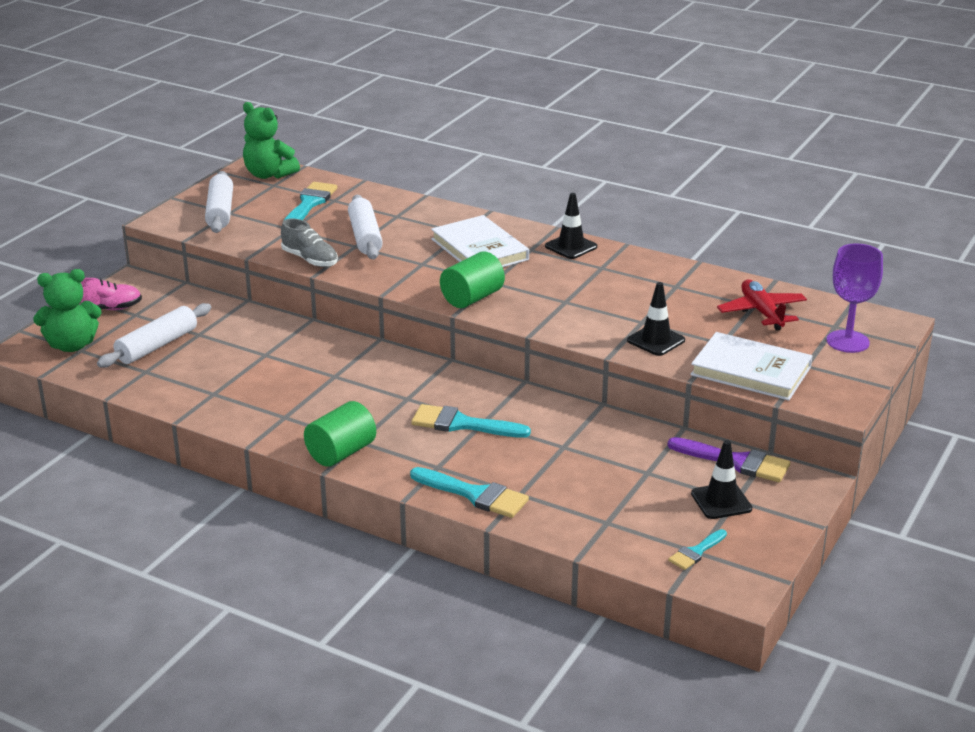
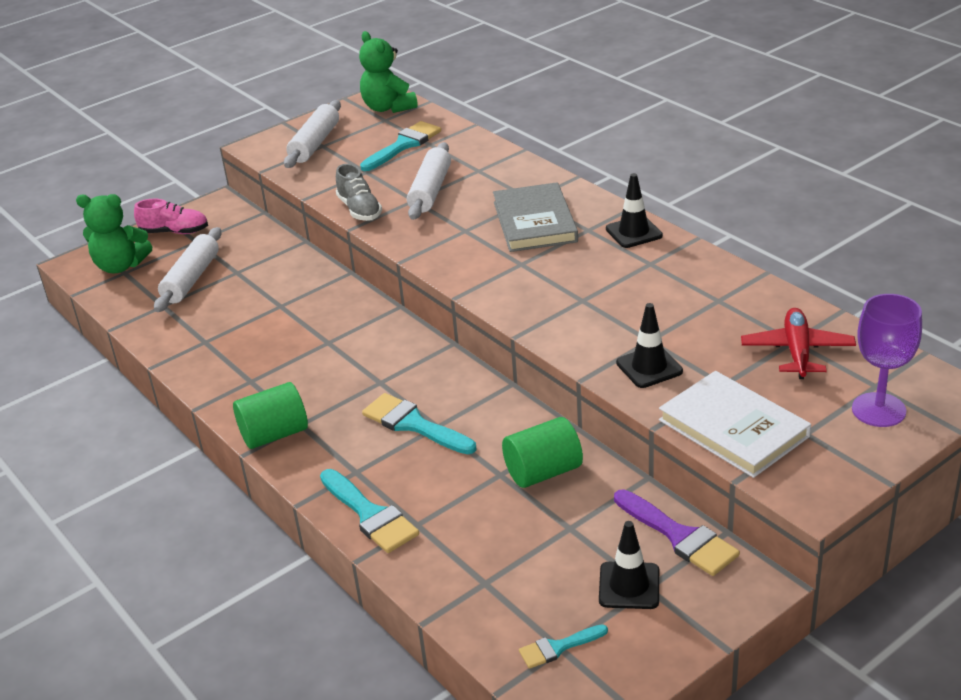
camera: 25 degrees right, 5 degrees up
(157, 346) = (191, 279): white rolling pin -> white rolling pin turned 45 degrees counterclockwise
(472, 298) = (487, 280): green cylinder -> green cylinder (543, 472)
(479, 249) = (535, 222): white book -> grey book

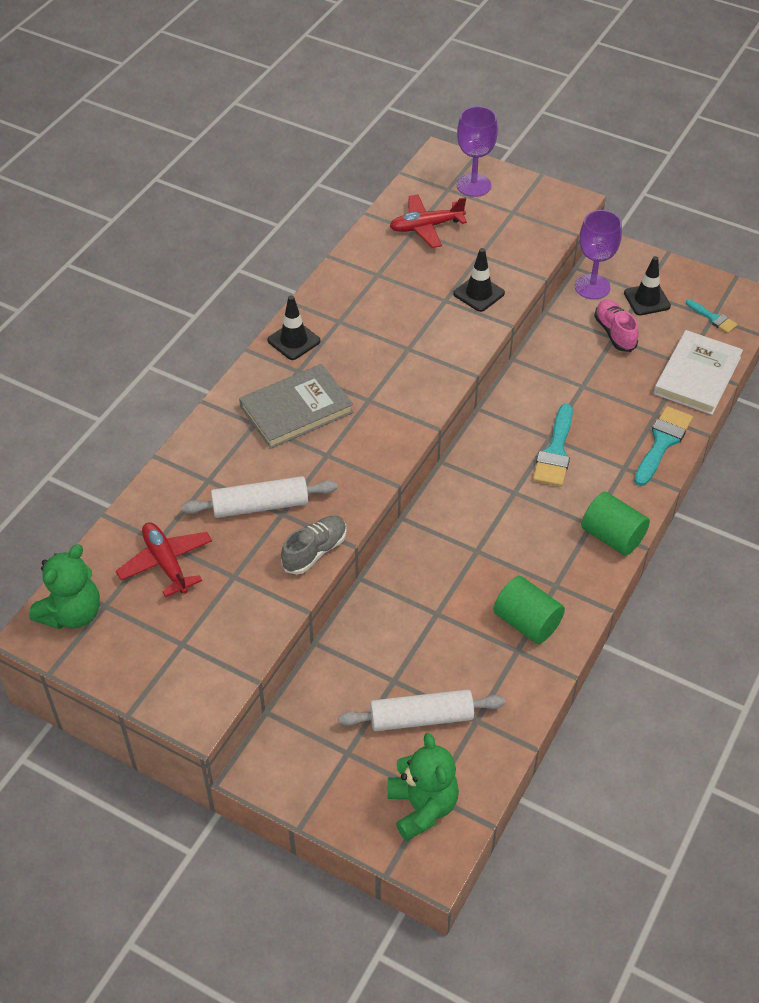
camera: 115 degrees left, 15 degrees up
(174, 232) = (335, 787): pink shoe -> pink shoe (615, 333)
(314, 143) = (179, 654): white rolling pin -> none
(404, 145) = (166, 563): turquoise brush -> red plane
(543, 472) = (568, 364): green cylinder -> green cylinder (527, 622)
(679, 536) = (592, 287): purple brush -> purple goblet
(733, 428) = (525, 243): white book -> white book (697, 375)

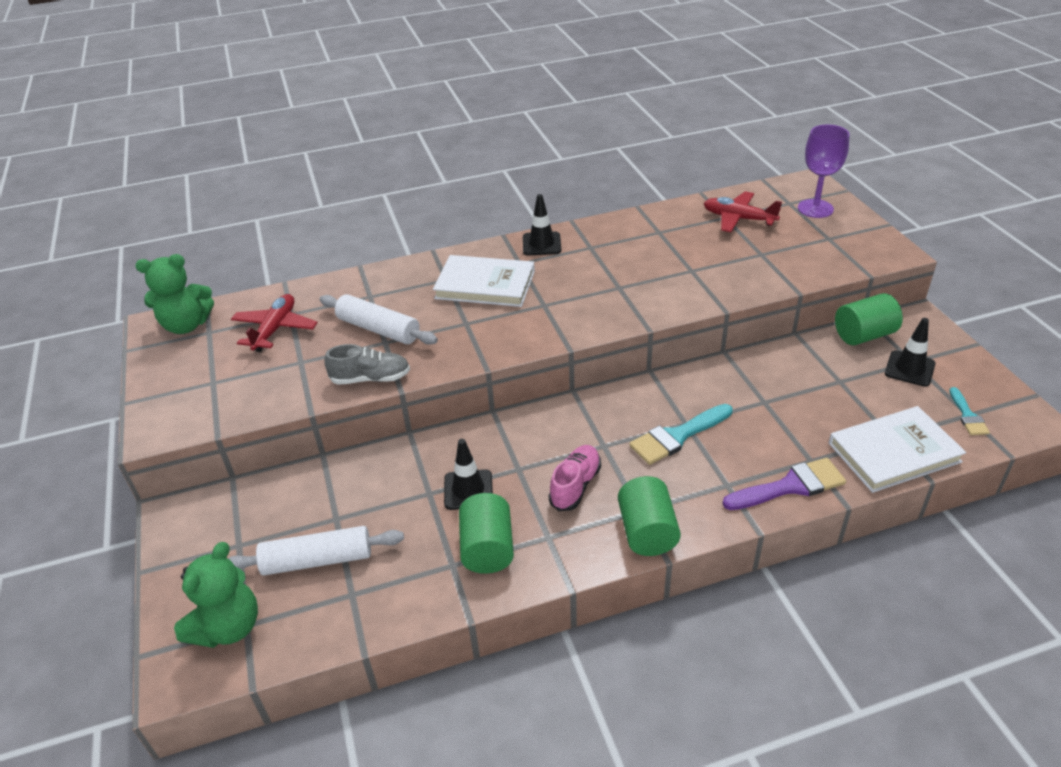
camera: 45 degrees right, 10 degrees down
(296, 409) = (485, 285): grey book -> white book
(421, 717) = (317, 560): white rolling pin -> white rolling pin turned 45 degrees counterclockwise
(479, 293) = (726, 278): black traffic cone -> black traffic cone (468, 490)
(592, 287) = (864, 335): purple goblet -> green cylinder
(615, 333) = (845, 378): pink shoe -> pink shoe (575, 485)
(662, 442) = (790, 486): turquoise brush -> purple brush

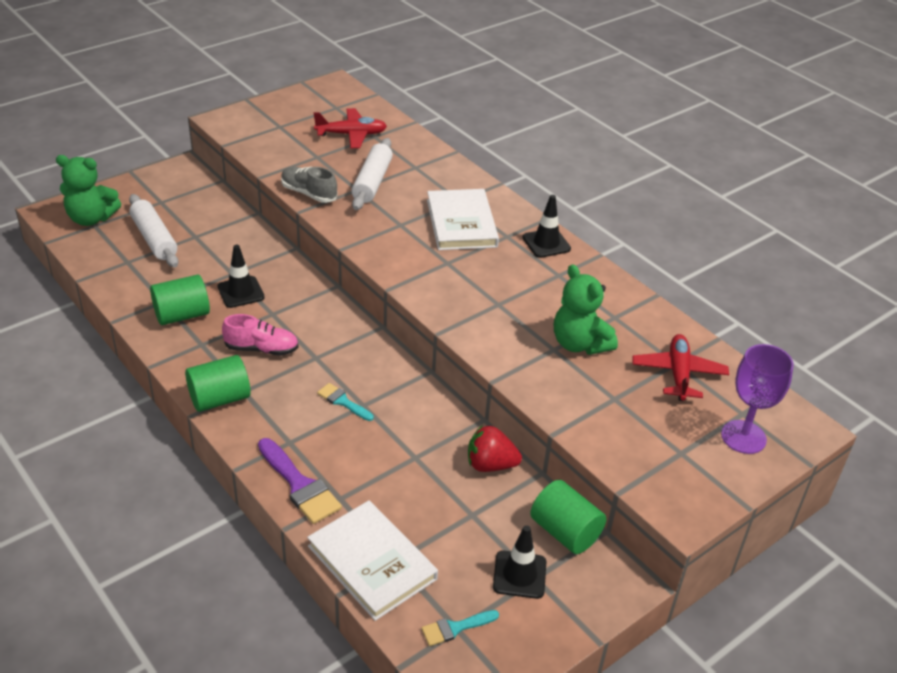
camera: 65 degrees right, 0 degrees up
(186, 325) = (339, 96): green teddy bear -> green teddy bear (579, 344)
(371, 378) = (309, 193): grey shoe -> grey shoe turned 150 degrees clockwise
(677, 436) = (343, 401): turquoise brush -> turquoise brush, size x0.58
(782, 359) = (490, 465): none -> red strawberry

